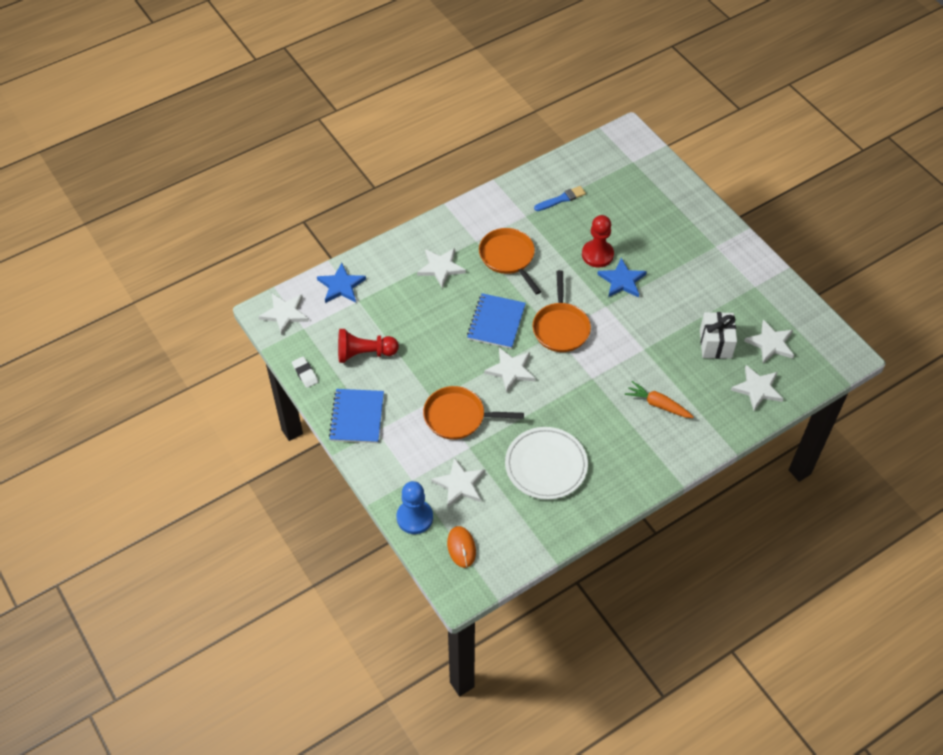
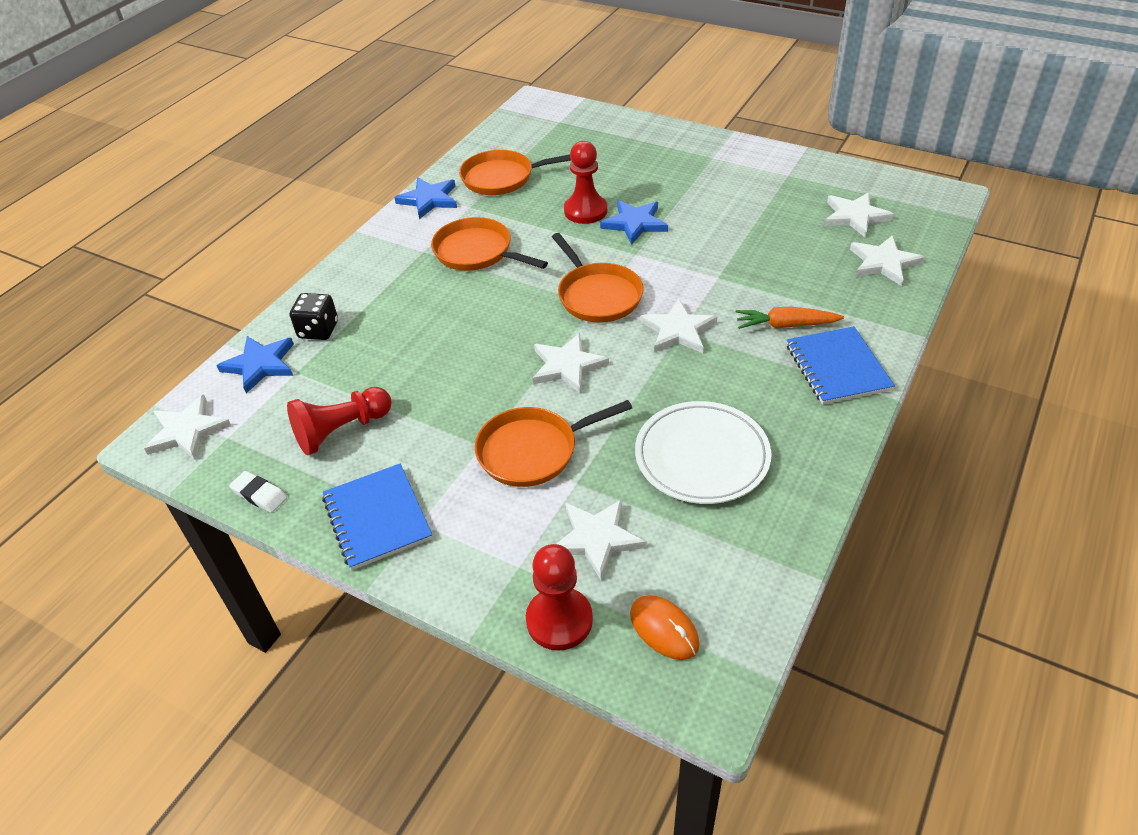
camera: 25 degrees left, 10 degrees down
(384, 275) = (318, 330): none -> black dice
(414, 517) = (559, 620): blue pawn -> red pawn
(441, 268) = (394, 294): white star -> white star (678, 330)
(496, 322) = (509, 322): blue notebook -> blue notebook (837, 367)
(503, 197) = (429, 200): none -> blue star
(561, 199) = (502, 178): blue brush -> orange pan
(715, 344) = (795, 240): white gift -> none

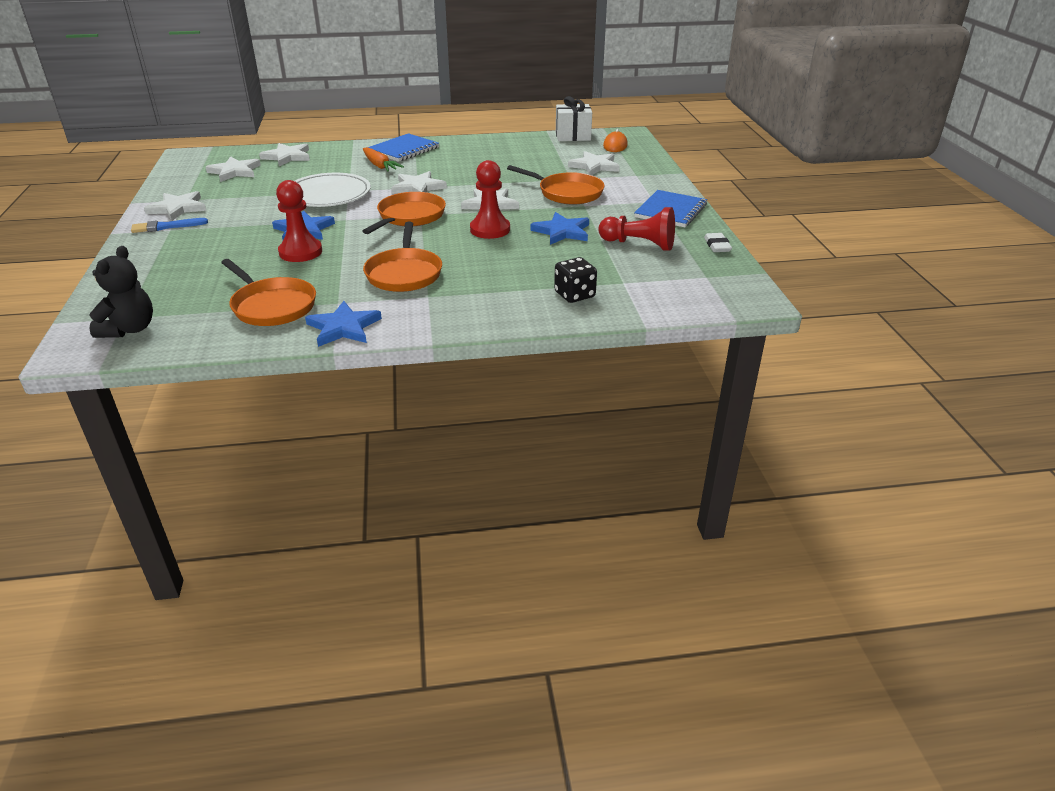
camera: 130 degrees left, 10 degrees down
(187, 431) = (728, 292): white star -> white star (178, 208)
(260, 365) = (639, 299): blue star -> blue star (562, 231)
(539, 121) = (129, 329): none -> black teddy bear
(559, 620) = (645, 161): red pawn -> red pawn (490, 229)
(702, 456) = (511, 160): white plate -> white plate (328, 195)
(722, 156) = (166, 226): none -> blue brush
(758, 598) = (573, 136): none -> white gift

